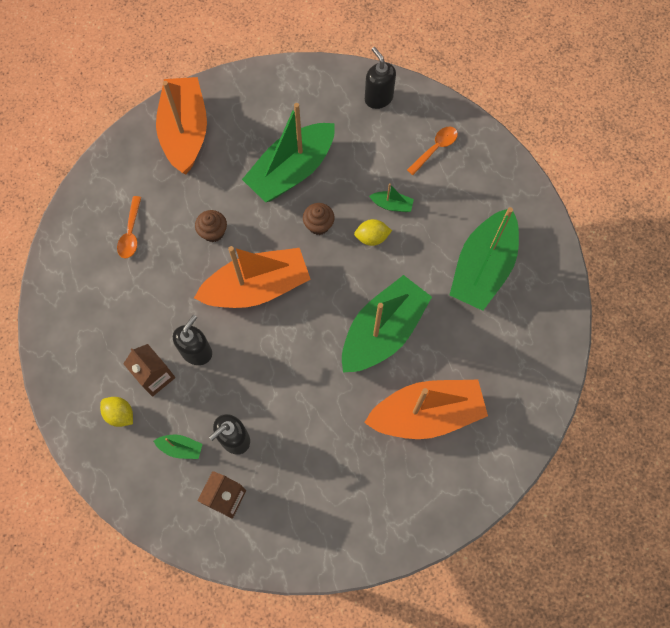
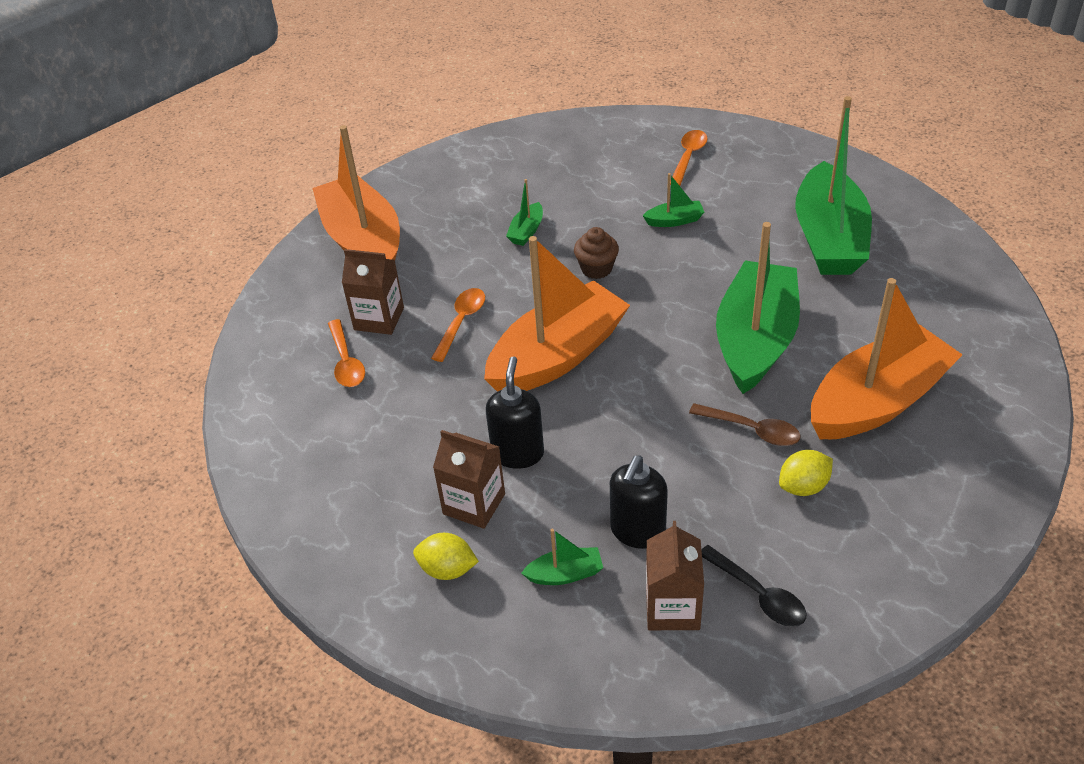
camera: 20 degrees left, 25 degrees down
(165, 206) = (379, 319): none -> brown carton
(213, 232) = (461, 322): brown cupcake -> orange spoon
(276, 512) = (758, 594): none -> black spoon
(292, 170) = (526, 231): green boat -> green boat, size x0.40
(339, 399) = (752, 430): none -> brown spoon
(372, 237) = (672, 257): yellow lemon -> yellow lemon (803, 486)
(378, 98) = (588, 137): black soap dispenser -> none

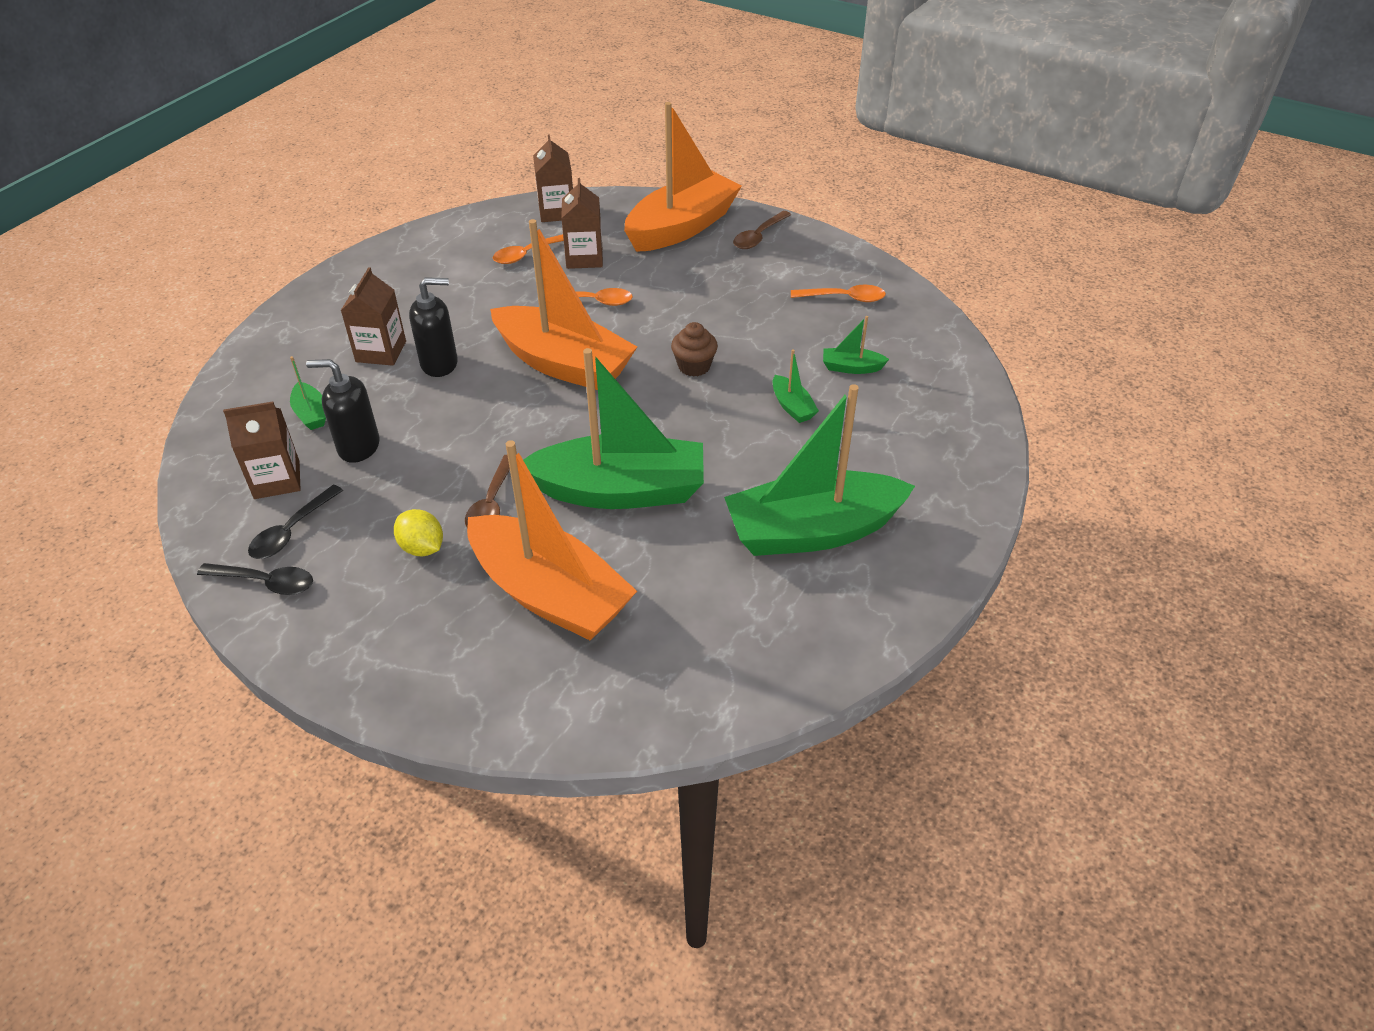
camera: 70 degrees right, 0 degrees up
(275, 329) = (557, 212): none -> brown carton
(410, 194) = (758, 236): none -> brown spoon
(447, 569) = (313, 352): yellow lemon -> none
(526, 231) = (733, 313): green boat -> green boat (851, 367)
(688, 157) = (911, 400): orange spoon -> orange spoon (844, 298)
(831, 618) = (266, 582): none -> black spoon

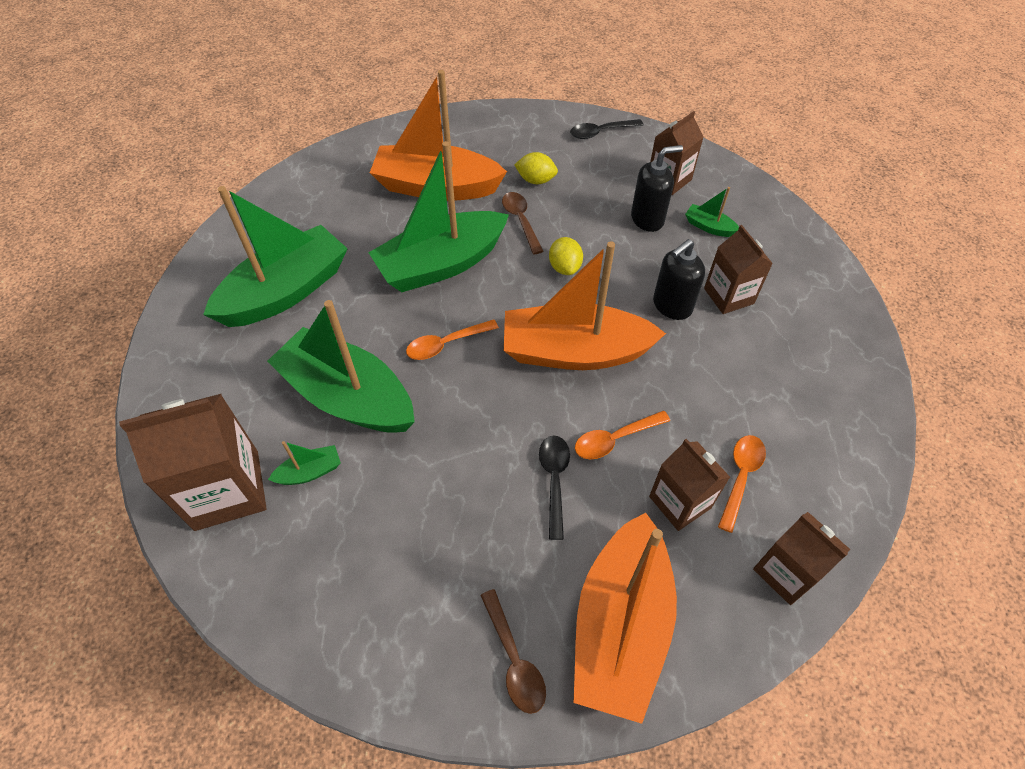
camera: 150 degrees right, 10 degrees up
(291, 531) = (621, 159): black spoon -> black spoon (554, 480)
(497, 435) = (564, 267): none -> yellow lemon
(694, 366) = (461, 402): brown cupcake -> none
(758, 236) = (514, 660): brown spoon -> brown spoon turned 150 degrees clockwise
(792, 406) = (348, 397): green boat -> green boat, size x2.48
(844, 298) = (355, 584): orange spoon -> orange spoon (446, 344)
(927, 381) = (227, 490): none -> brown carton

